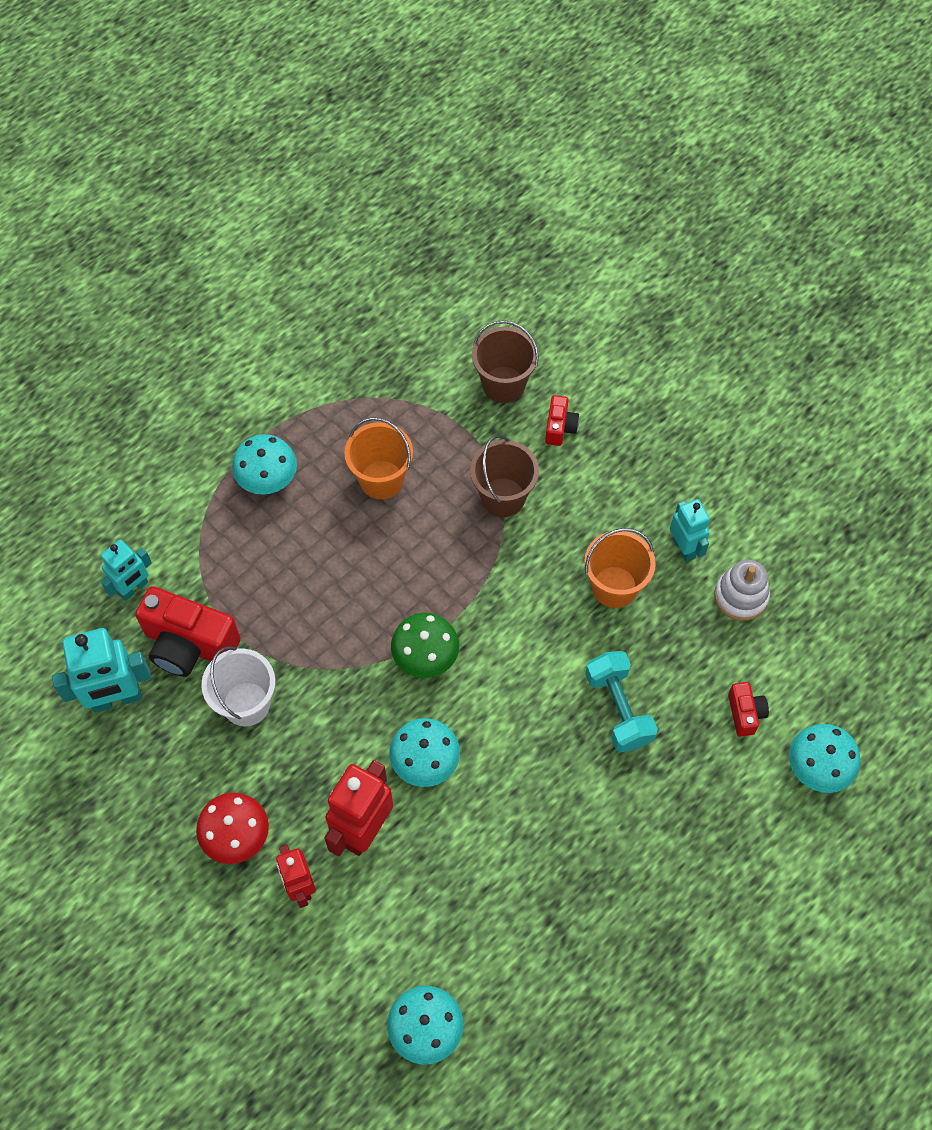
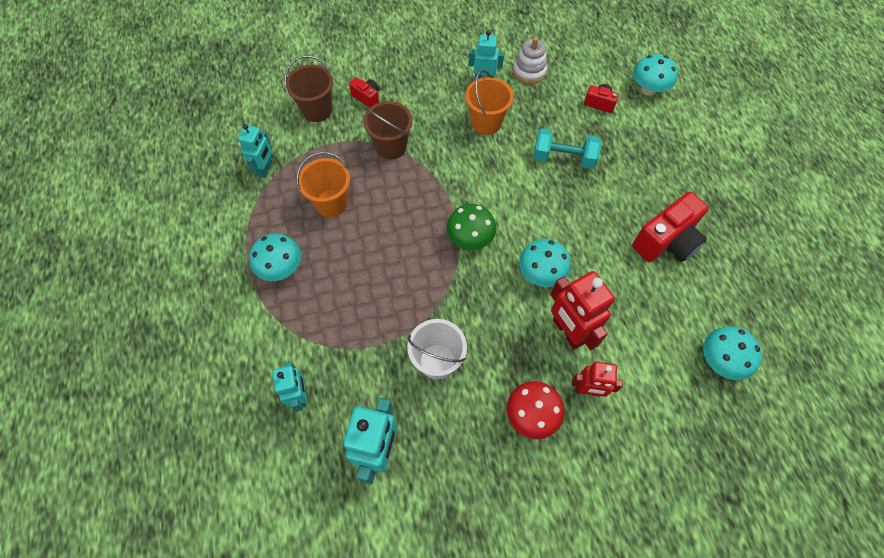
camera: 60 degrees left, 0 degrees up
(189, 645) = (369, 378): red camera -> red camera (666, 241)
(384, 383) = (265, 169): none -> turquoise robot

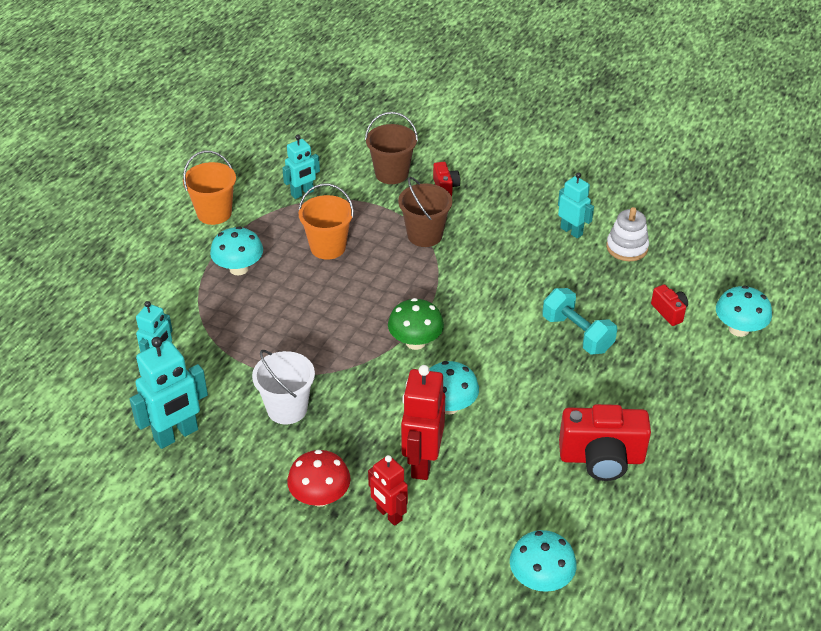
camera: 40 degrees right, 20 degrees down
(486, 123) = (534, 265): orange bucket -> orange bucket (214, 213)

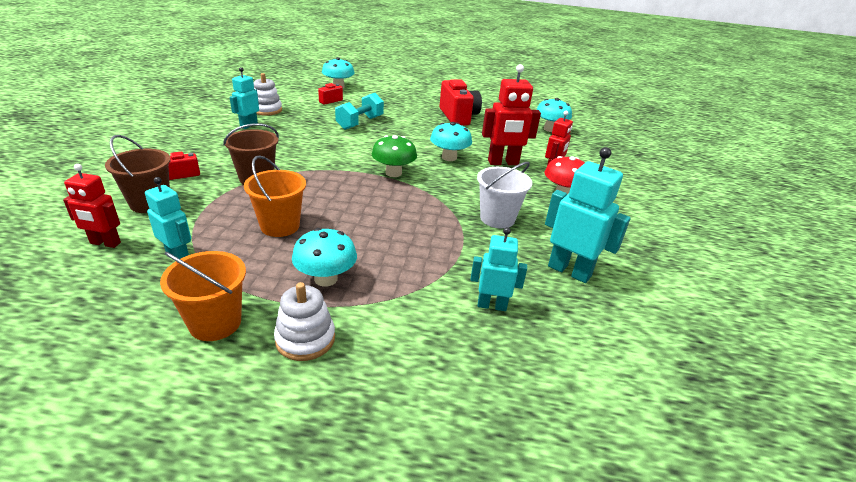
camera: 110 degrees left, 10 degrees down
(177, 253) = (305, 339): none -> white stacking toy
(334, 158) = (105, 243): none -> red robot

